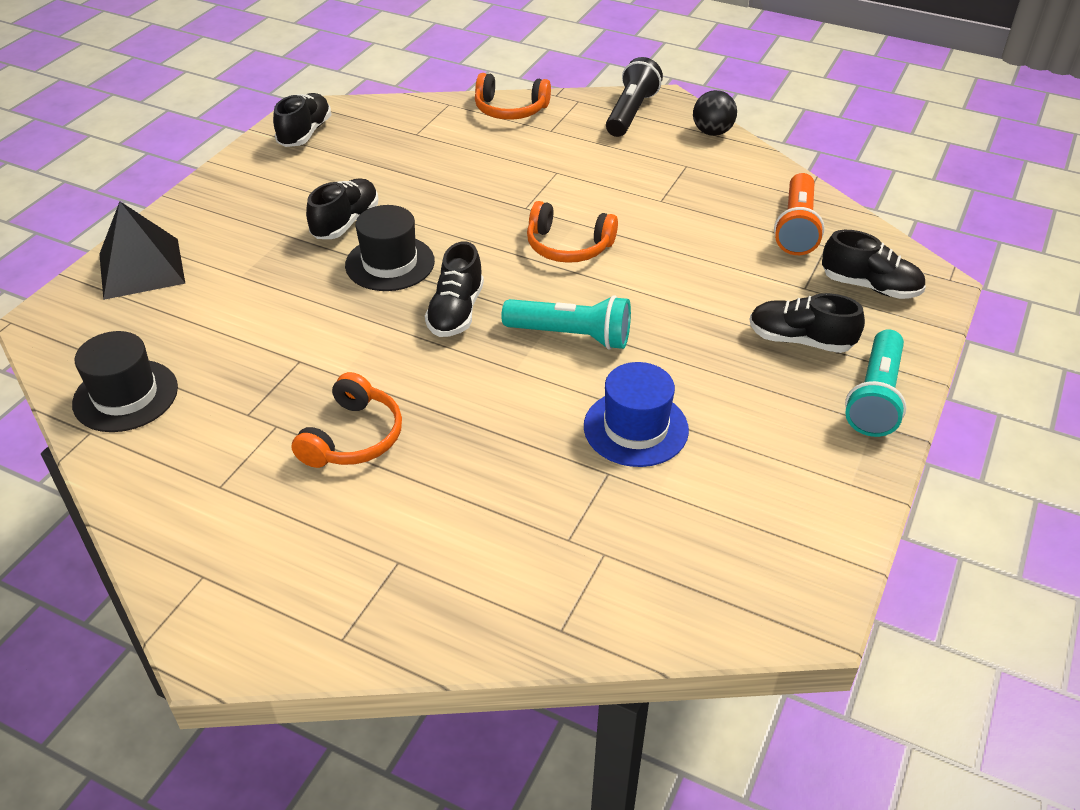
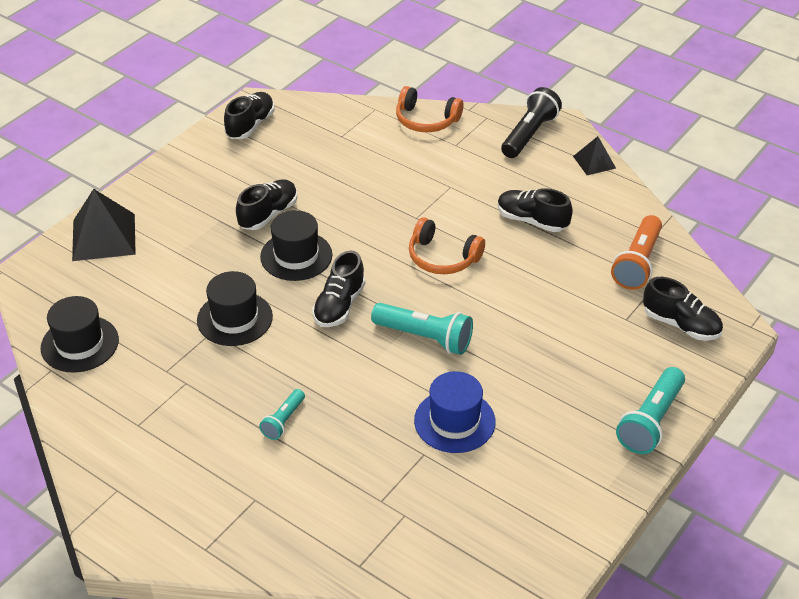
camera: 10 degrees right, 0 degrees up
(326, 342) = (234, 318): none -> black hat
(353, 437) = (240, 399): orange headphones -> none
(415, 456) = (283, 421): none -> turquoise flashlight
(712, 132) = (594, 162): black ball -> black pyramid
(800, 340) = (607, 365): black shoe -> black shoe (532, 220)

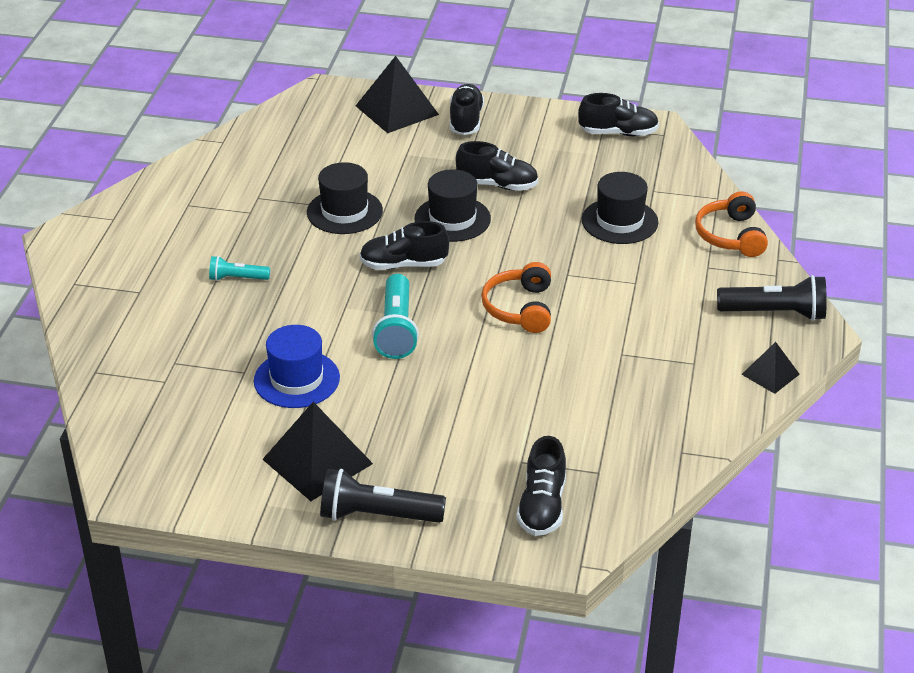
camera: 65 degrees right, 5 degrees down
(80, 344) = (260, 144): black hat -> black hat (619, 221)
(532, 220) = (627, 353): black shoe -> black shoe (466, 121)
(568, 439) = (317, 461): none -> black pyramid
(638, 263) = (619, 449): orange flashlight -> none
(651, 421) = (377, 515): turquoise flashlight -> black flashlight

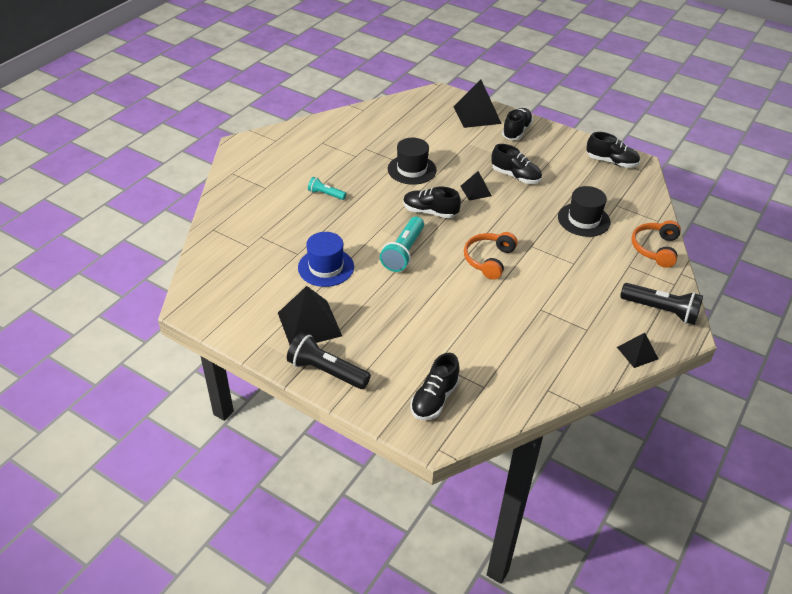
camera: 20 degrees right, 5 degrees up
(452, 219) = (475, 191): black hat -> black pyramid

